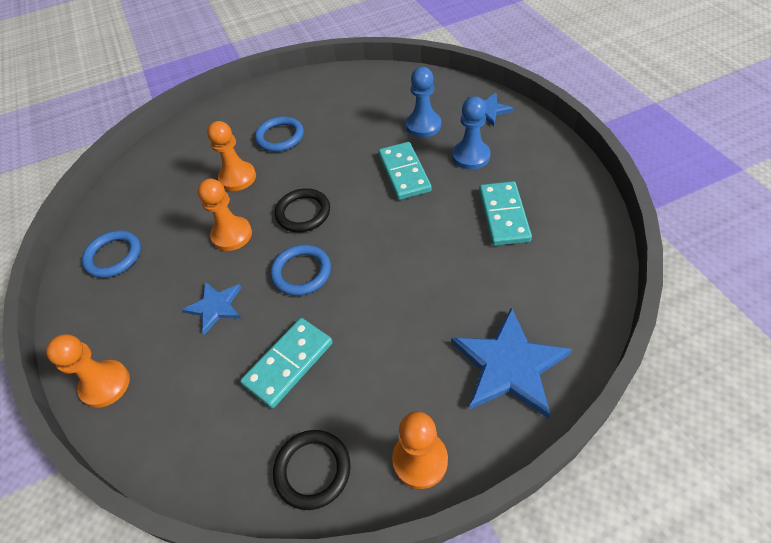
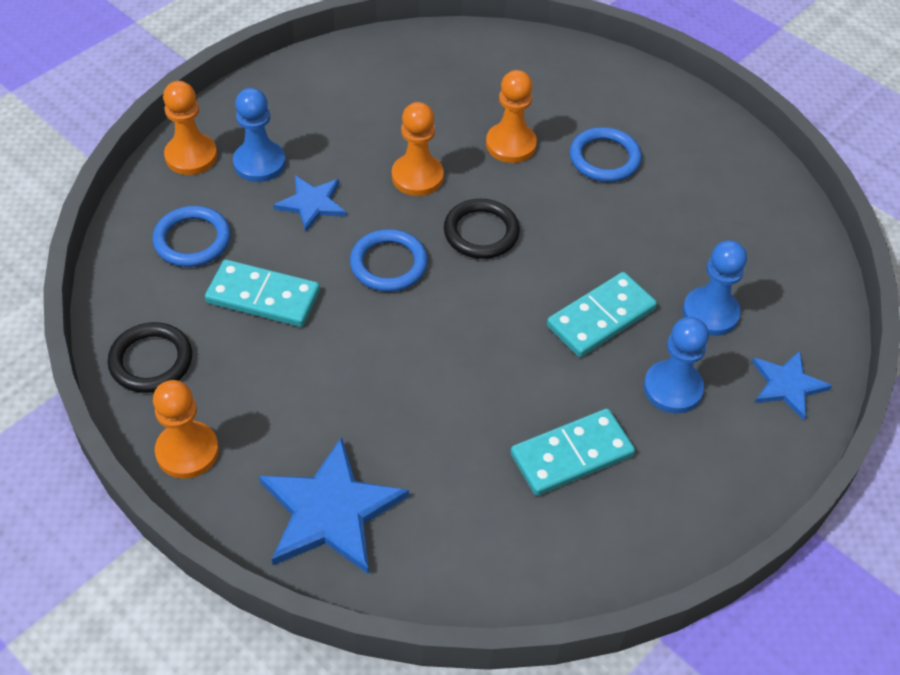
camera: 60 degrees right, 0 degrees up
(114, 256) = (345, 86): blue ring -> blue ring (192, 240)
(149, 333) = (259, 163): none -> blue pawn

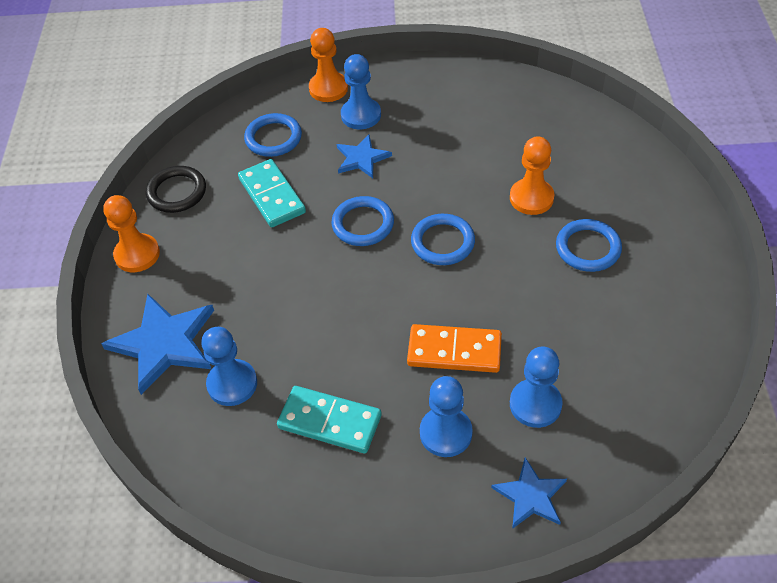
camera: 50 degrees right, 0 degrees up
(417, 177) = (444, 181): orange pawn -> none
(445, 493) = (232, 384): none -> blue pawn
(481, 232) = (442, 242): black ring -> blue ring
(601, 318) = (454, 351): turquoise domino -> orange domino

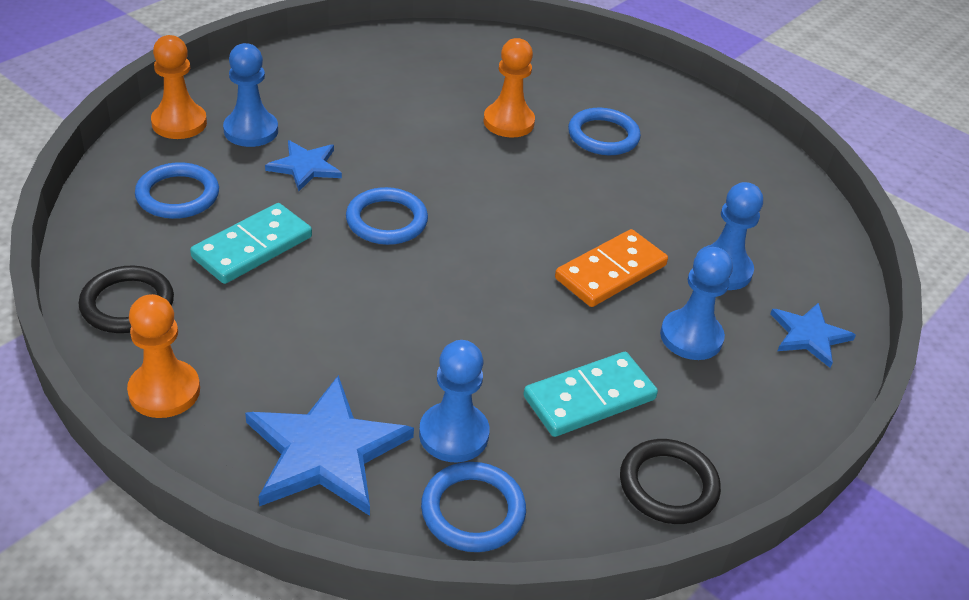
camera: 55 degrees left, 10 degrees down
(271, 196) = (252, 247): turquoise domino -> turquoise domino turned 60 degrees counterclockwise
(301, 510) = (668, 485): none -> black ring
(442, 242) = (482, 195): blue ring -> blue ring (473, 511)

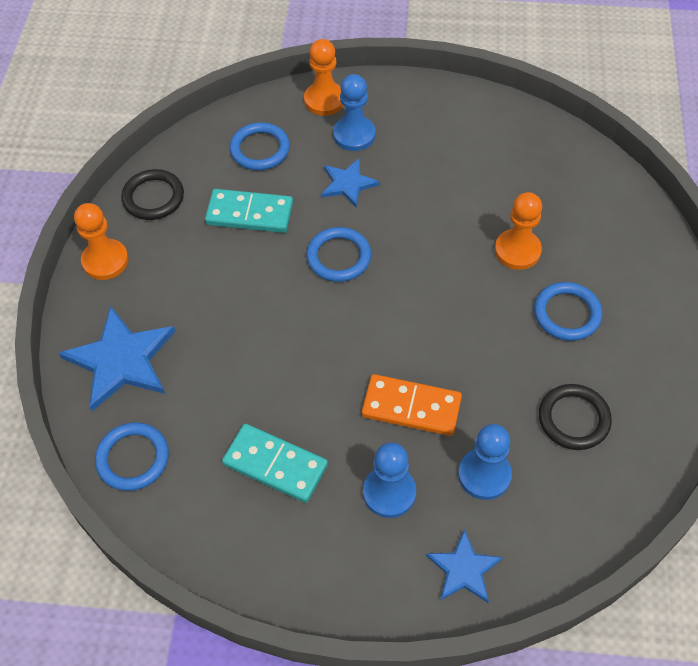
camera: 60 degrees right, 15 degrees up
(453, 434) = (183, 412): blue pawn -> none
(668, 485) = (235, 552): black ring -> black ring (573, 419)

